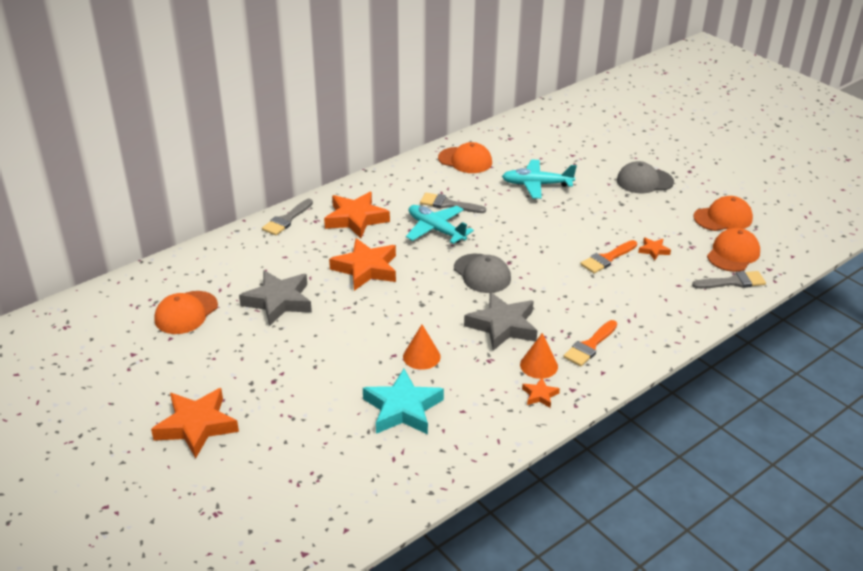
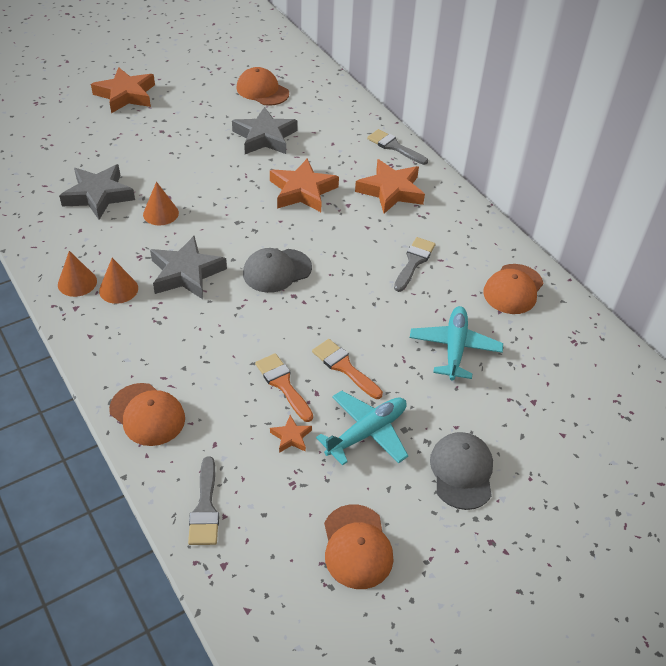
camera: 95 degrees right, 10 degrees up
(403, 408) = (98, 195): turquoise star -> grey star
(436, 230) = (364, 246): turquoise plane -> turquoise plane (367, 432)
(540, 395) = (77, 282): orange star -> orange cone
(590, 346) = (133, 334): orange brush -> orange brush (344, 367)
(733, 253) = (267, 530): orange cap -> orange cap (147, 414)

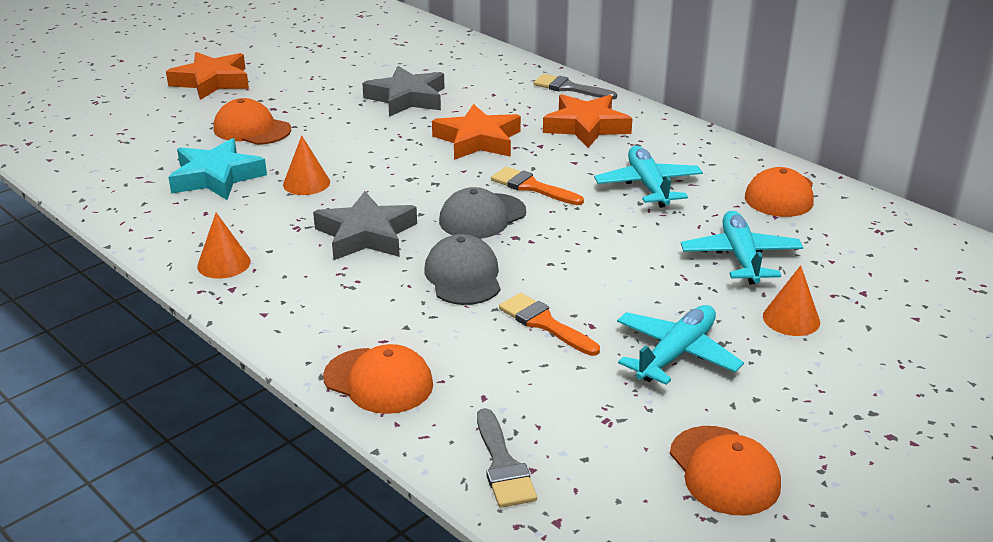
camera: 10 degrees left, 15 degrees down
(98, 195) = (216, 177): grey star -> turquoise star
(118, 289) = (283, 262): orange cone -> orange cone (791, 319)
(262, 91) = (384, 58): orange cap -> orange cap (252, 129)
(291, 437) = (581, 374): orange star -> none
(344, 367) = (614, 295): orange brush -> orange brush (532, 187)
(414, 262) = (648, 186): grey brush -> turquoise plane
(462, 472) = (815, 373): grey cap -> grey cap (463, 276)

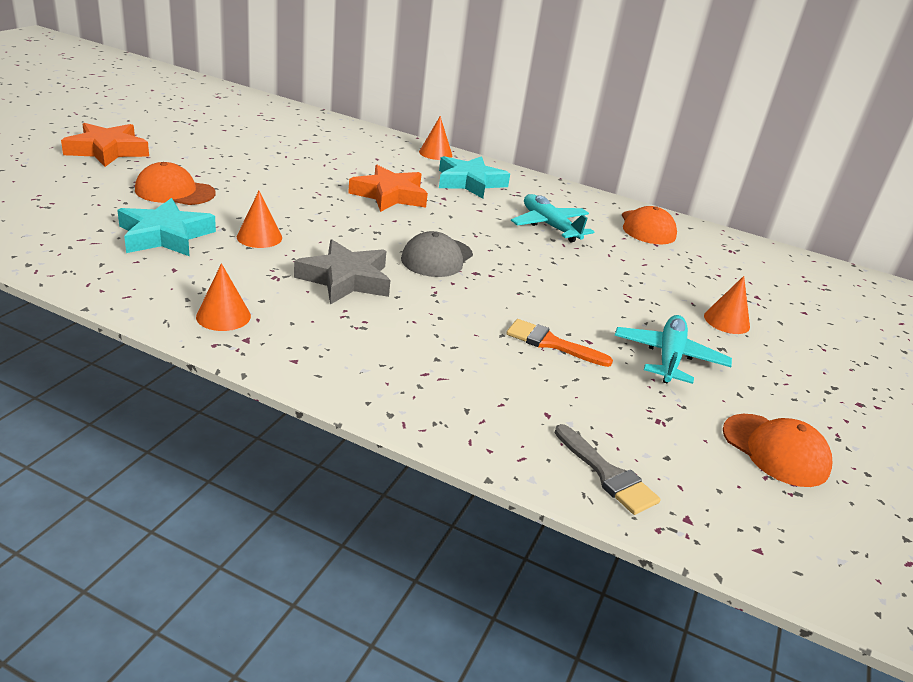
camera: 25 degrees left, 0 degrees up
(378, 381) = (446, 412): orange cap -> none
(407, 98) = (305, 163): grey star -> none
(463, 276) = (456, 309): grey cap -> none
(532, 187) = (460, 231): orange brush -> none
(569, 88) = (435, 153): grey brush -> orange cone
(586, 127) = (469, 182): orange star -> turquoise star
(740, 257) = (656, 277): turquoise plane -> none

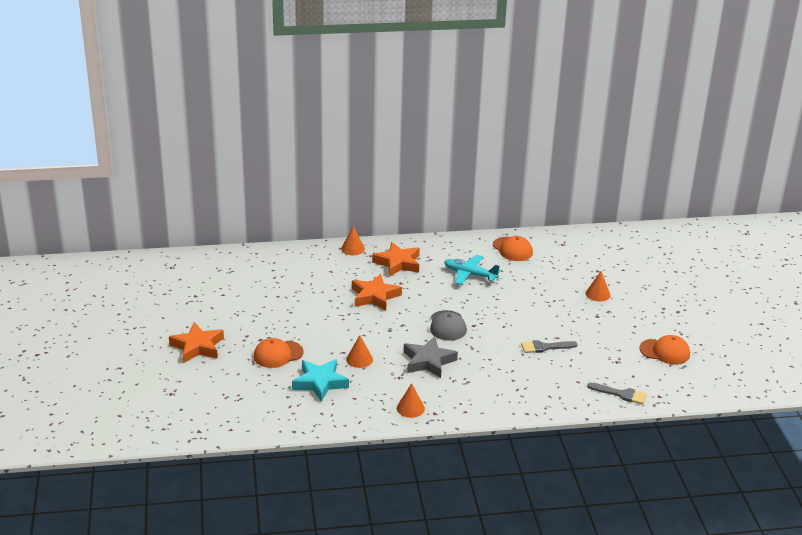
camera: 30 degrees left, 0 degrees up
(469, 182) = (398, 263): turquoise star -> orange star
(551, 343) = (545, 347): orange brush -> grey brush
(669, 358) = (594, 328): turquoise plane -> none

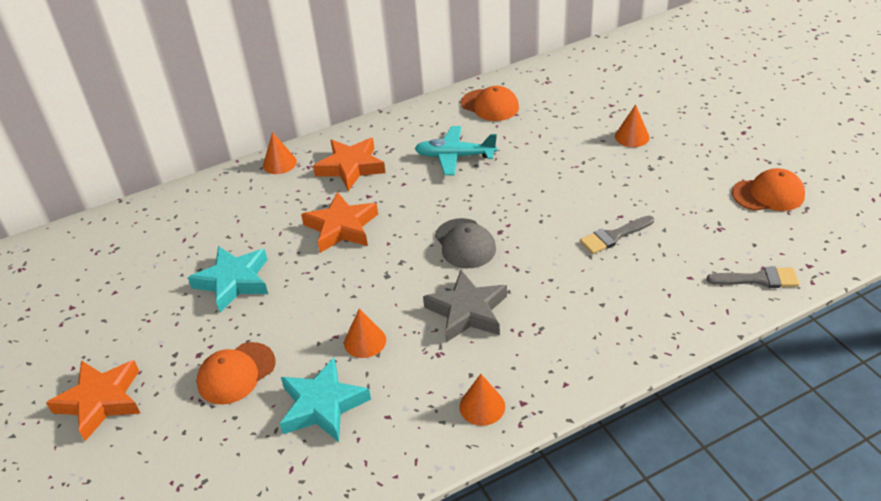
camera: 15 degrees left, 10 degrees up
(295, 308) = (233, 281): none -> turquoise star

